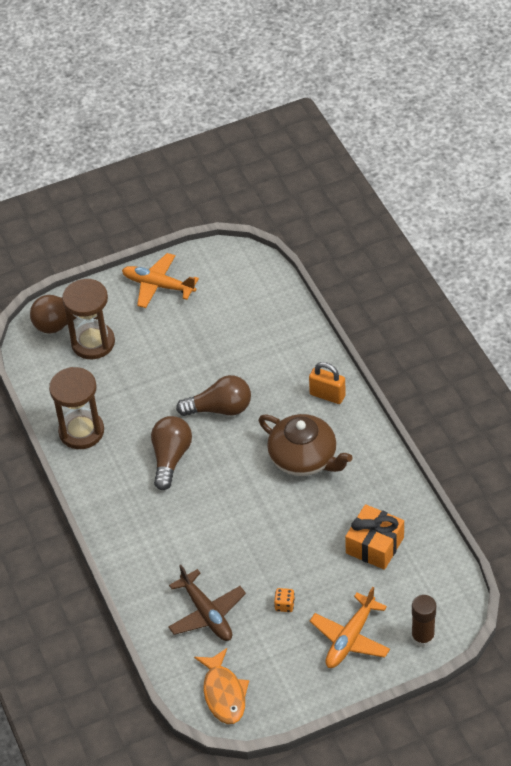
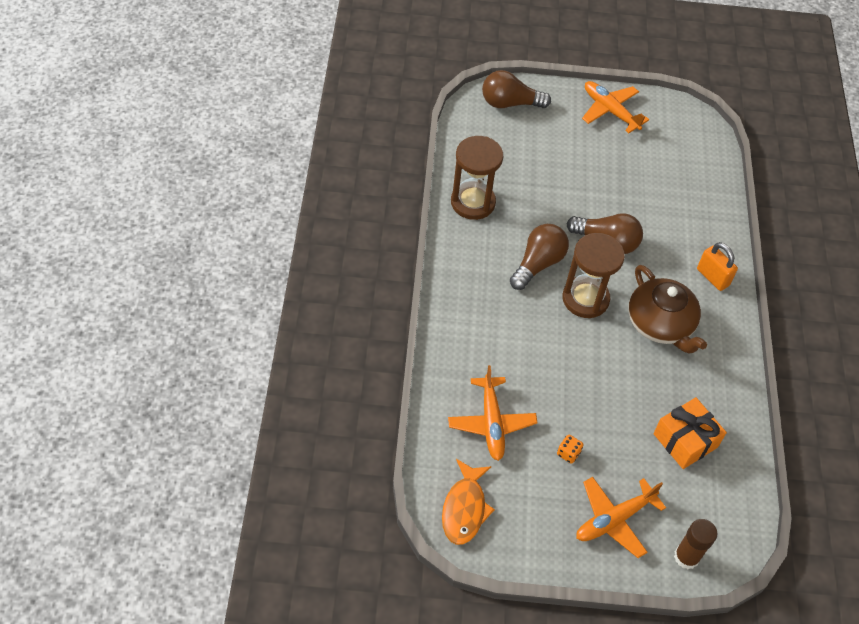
camera: 20 degrees right, 5 degrees up
(93, 343) = (526, 132): brown hourglass -> brown hourglass (585, 299)
(207, 613) = (491, 423): brown plane -> orange plane

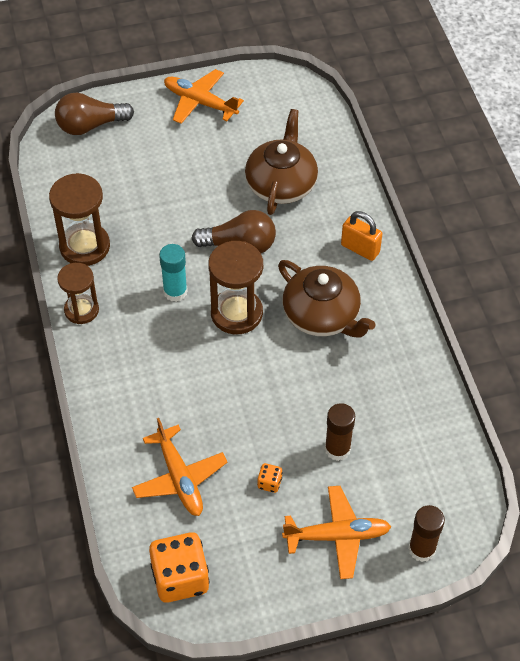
camera: 15 degrees left, 0 degrees up
(453, 254) = (81, 310): none -> brown hourglass
(465, 508) = (180, 578): orange fish -> orange dice
(538, 264) = (175, 291): brown light bulb -> turquoise glue stick
(614, 519) = (337, 536): orange plane -> orange plane turned 135 degrees counterclockwise
(637, 444) = (337, 449): none -> brown glue stick
(659, 200) = (281, 184): none -> brown teapot
(685, 440) = (384, 429): orange gift -> none

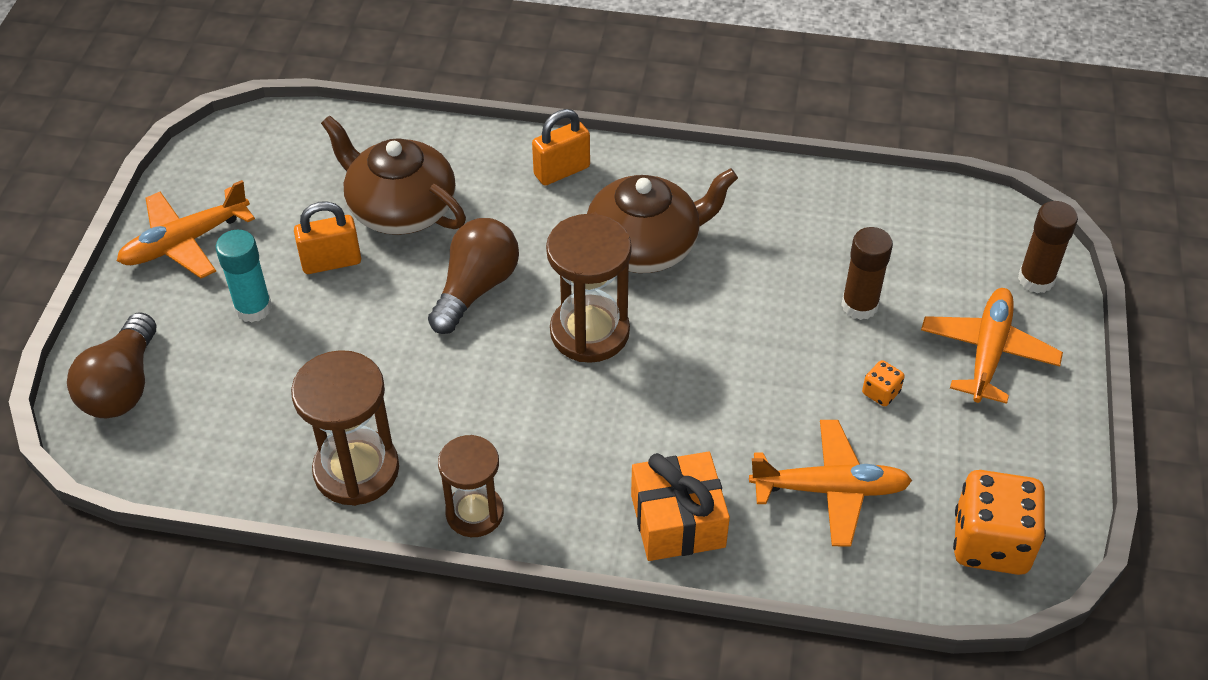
camera: 65 degrees left, 5 degrees down
(120, 407) = (678, 521): none -> orange gift
(175, 291) = (511, 387): turquoise glue stick -> turquoise glue stick (253, 308)
(222, 171) = (331, 262): none -> orange padlock

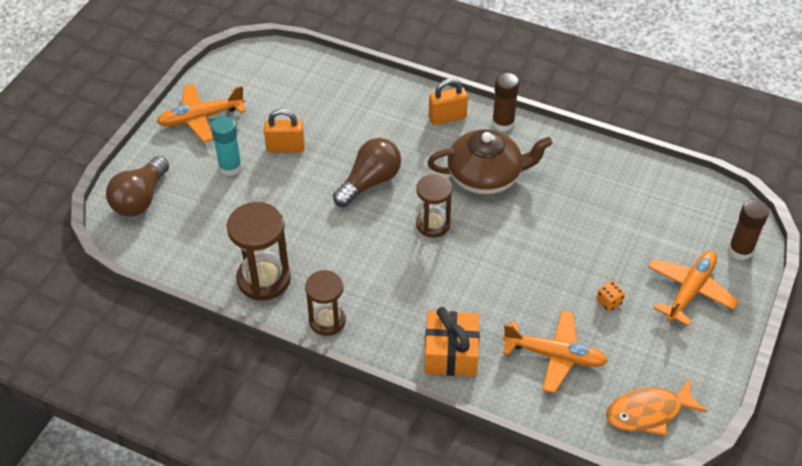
camera: 15 degrees right, 0 degrees up
(400, 208) = (338, 122): brown teapot -> none
(589, 332) = (433, 224): brown hourglass -> brown hourglass, size x0.66
(859, 305) = (614, 243): brown glue stick -> brown glue stick (503, 123)
(990, 543) = (648, 412): orange dice -> orange fish

